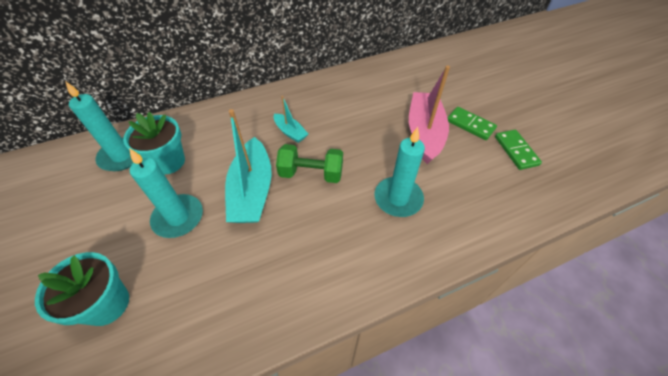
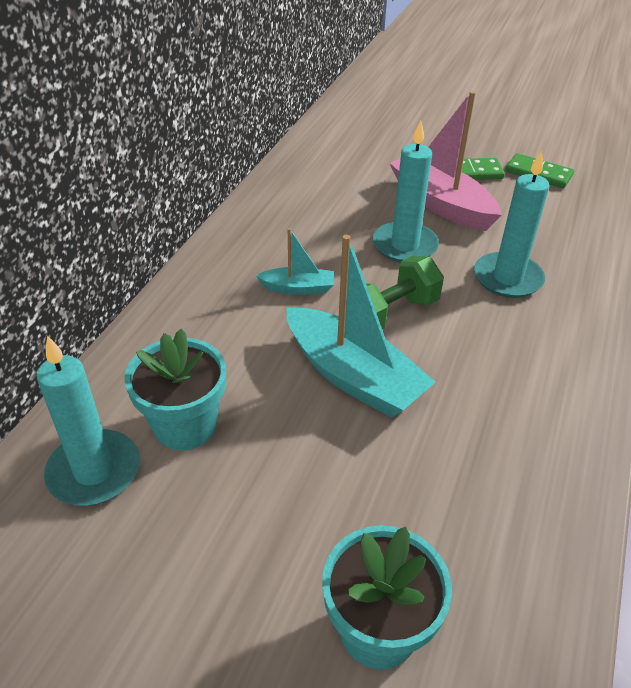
camera: 45 degrees left, 10 degrees down
(178, 217) = (309, 471): turquoise candle -> turquoise candle (404, 245)

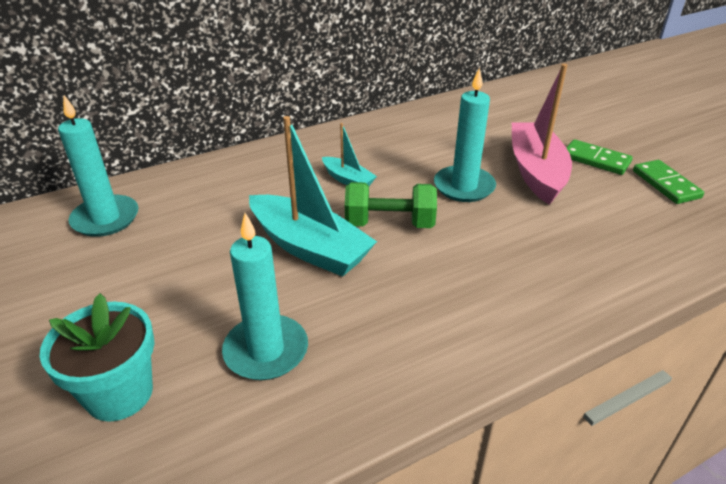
camera: 40 degrees right, 5 degrees down
(185, 425) = (177, 221): turquoise flower pot -> none
(353, 376) = (309, 247): turquoise boat -> turquoise boat turned 45 degrees counterclockwise
(507, 278) = (520, 244): turquoise candle -> turquoise candle (266, 351)

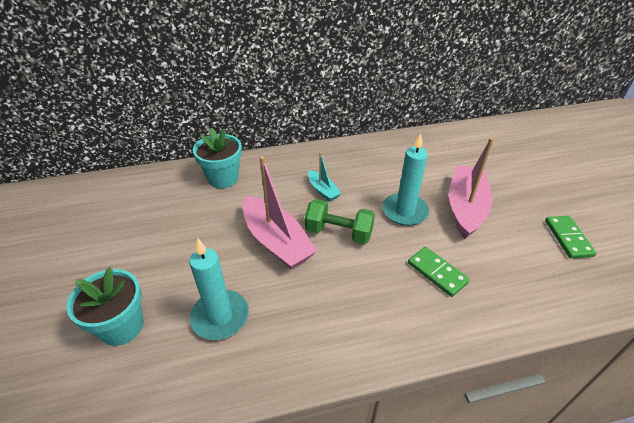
camera: 15 degrees right, 5 degrees up
(105, 219) = (155, 193): turquoise candle -> none
(201, 186) = (223, 178): none -> turquoise flower pot
(309, 247) = (276, 241): turquoise boat -> pink boat
(596, 160) = (518, 205): green domino -> green domino (437, 272)

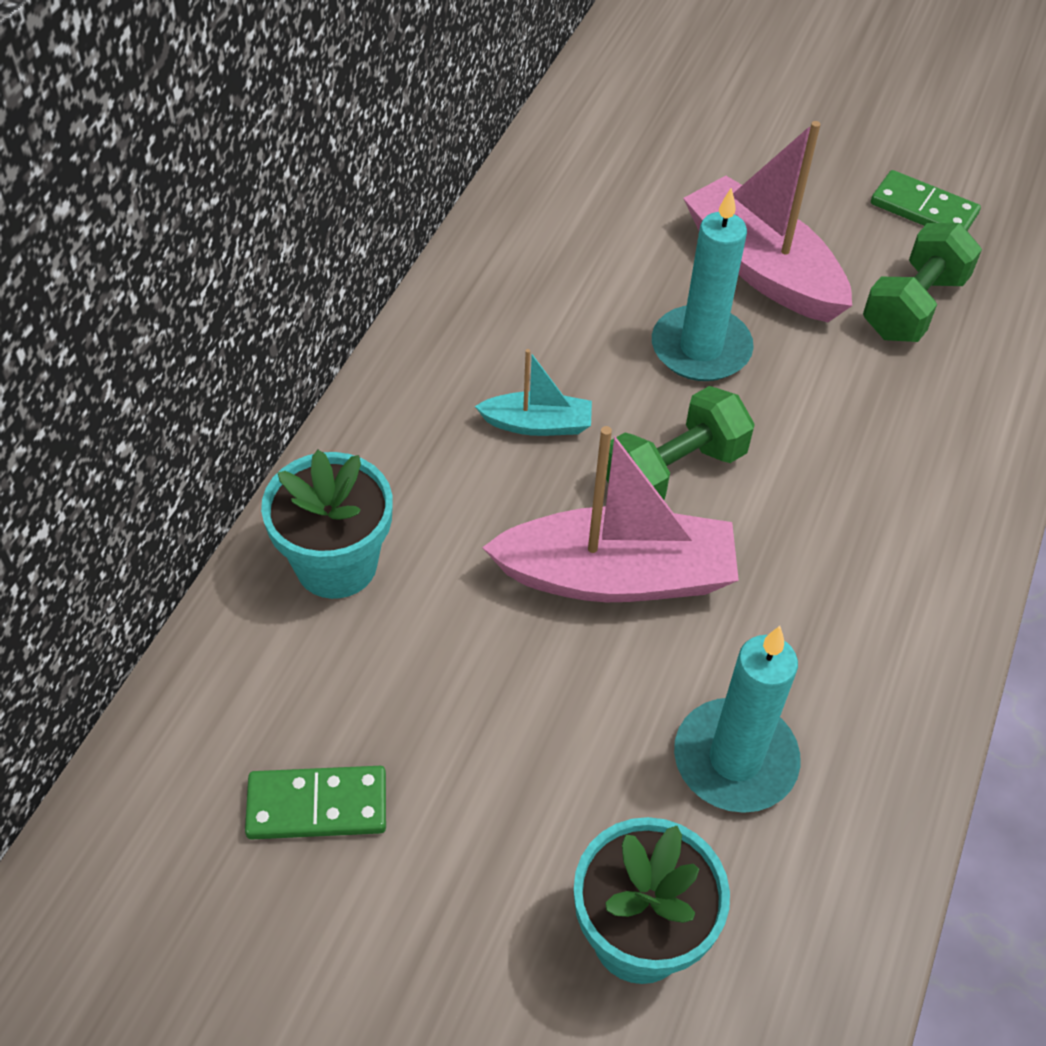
camera: 55 degrees left, 10 degrees up
(437, 272) = (868, 406): green domino -> green domino (317, 805)
(509, 261) = (913, 306): none -> green dumbbell

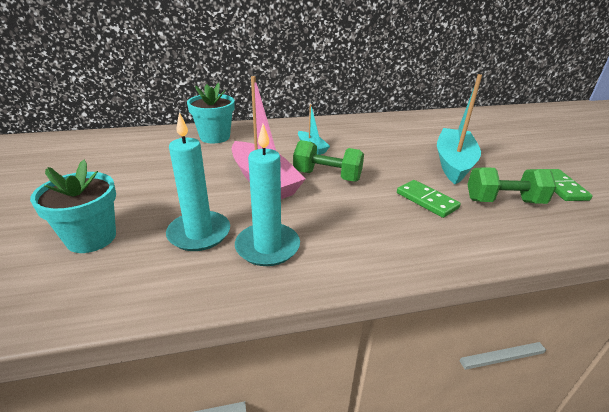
camera: 55 degrees right, 20 degrees down
(317, 805) = (117, 161): green domino -> green domino (427, 200)
(701, 348) = (393, 164): turquoise candle -> turquoise candle (267, 247)
(762, 268) = (453, 163): pink boat -> turquoise boat

